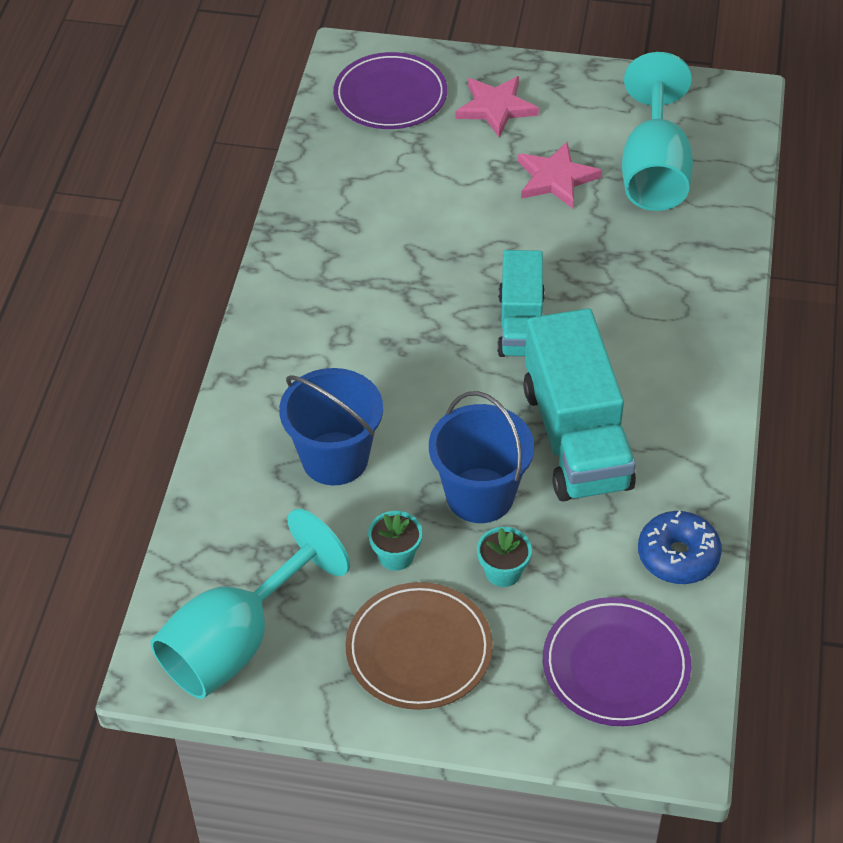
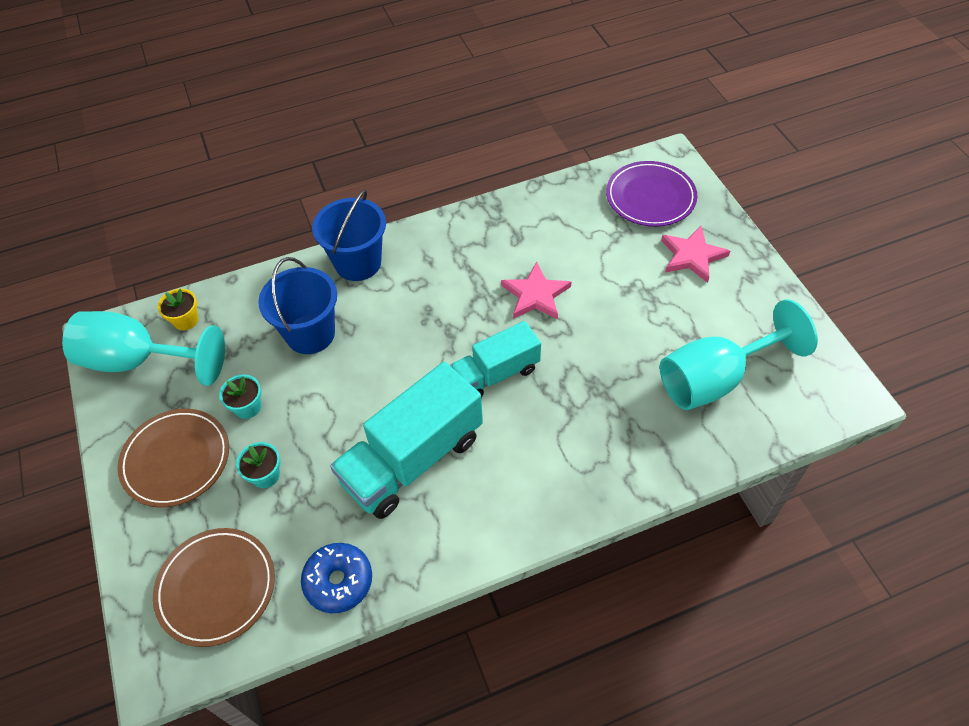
camera: 60 degrees right, 5 degrees up
(209, 572) = (186, 320): none -> yellow flower pot
(480, 495) = (325, 428): blue bucket -> blue bucket (358, 263)
(555, 179) = (653, 324): pink star -> pink star (535, 295)
(615, 665) = (216, 588): purple plate -> brown plate

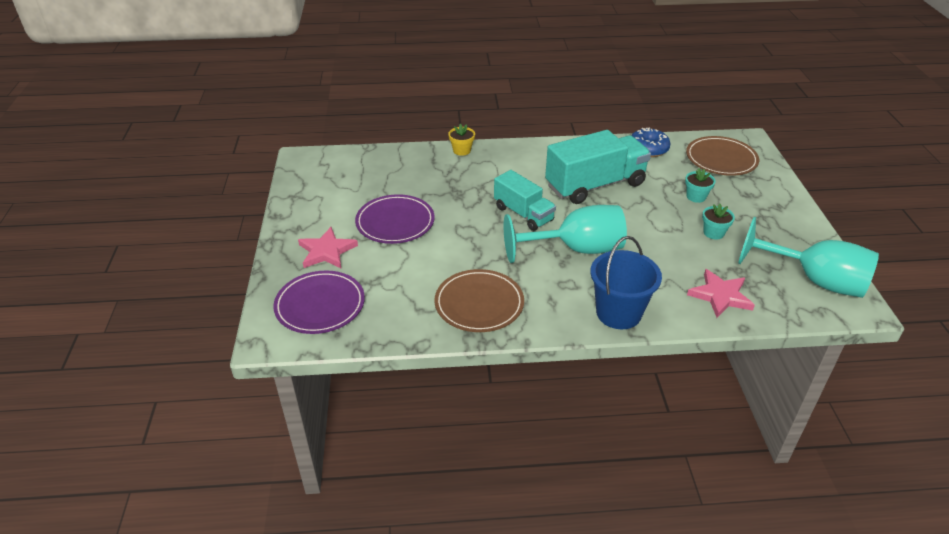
camera: 165 degrees left, 15 degrees down
(176, 459) = (762, 216): brown plate -> brown plate (479, 304)
(186, 320) = (780, 302): yellow flower pot -> yellow flower pot (462, 150)
(310, 334) = (665, 268): blue bucket -> none
(496, 374) = (523, 214): turquoise truck -> turquoise truck turned 60 degrees clockwise
(535, 295) = (470, 253): pink star -> pink star (720, 296)
(645, 316) = (395, 222): none -> purple plate
(715, 379) = (376, 182): turquoise goblet -> turquoise goblet (576, 249)

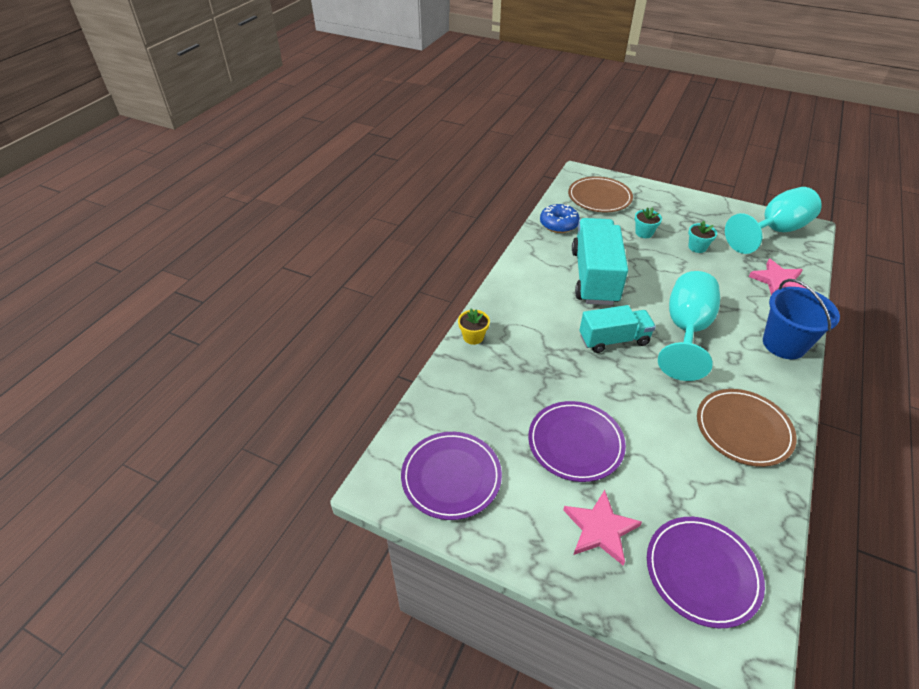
camera: 60 degrees left, 5 degrees up
(327, 181) = (451, 477): none -> purple plate

